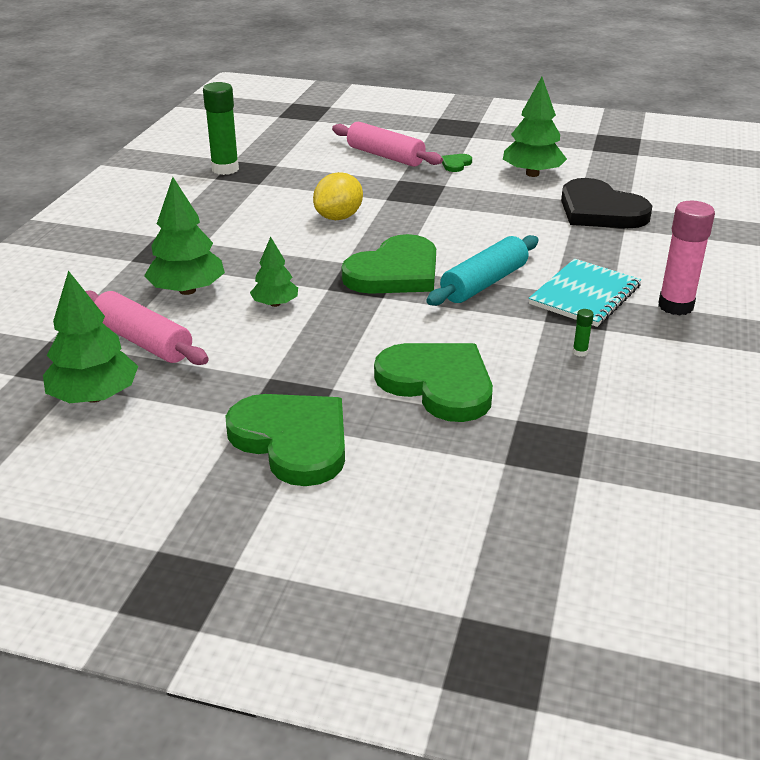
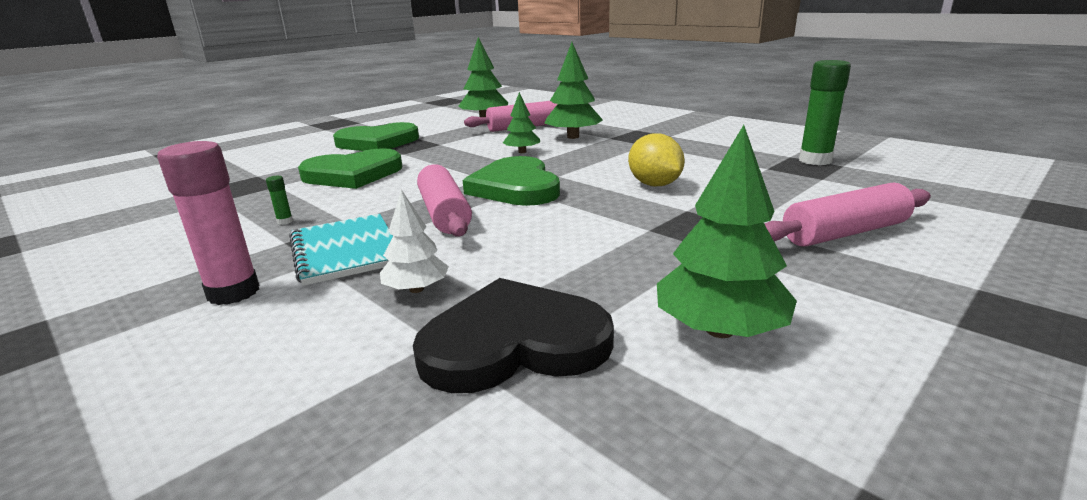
camera: 120 degrees right, 10 degrees down
(456, 164) = (794, 273): green heart -> none
(484, 283) = (444, 213): turquoise rolling pin -> pink rolling pin
(593, 250) = (416, 289): none -> white tree

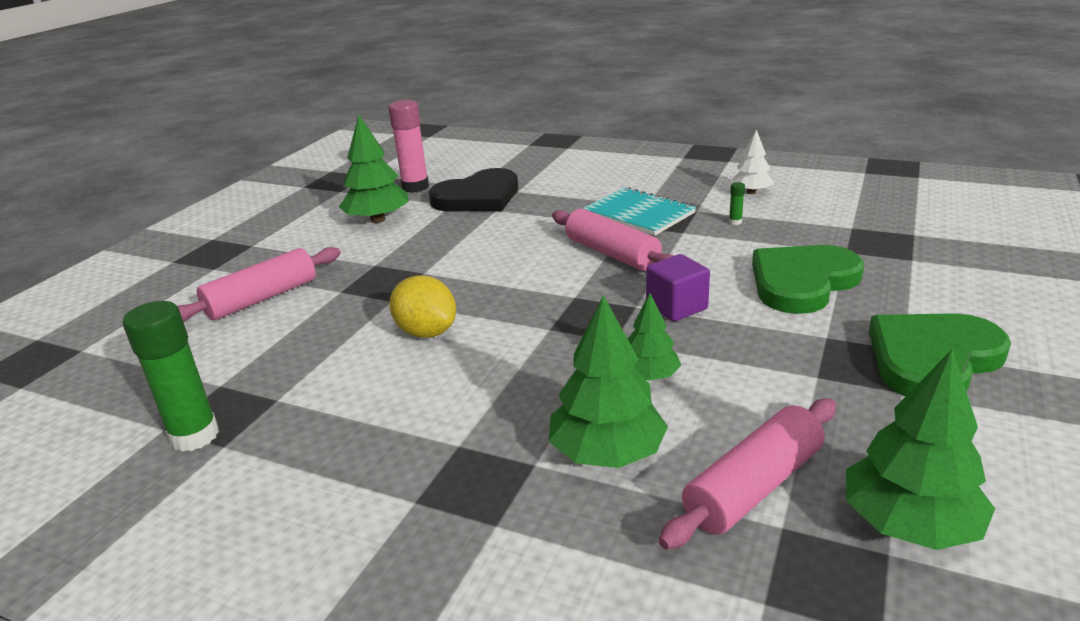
camera: 160 degrees right, 5 degrees up
(233, 292) = (658, 185): pink glue stick -> pink glue stick (415, 187)
(416, 289) = (555, 205): white tree -> white tree (751, 192)
(457, 174) = (676, 307): none -> purple cube
(516, 187) = (581, 298): green heart -> none

